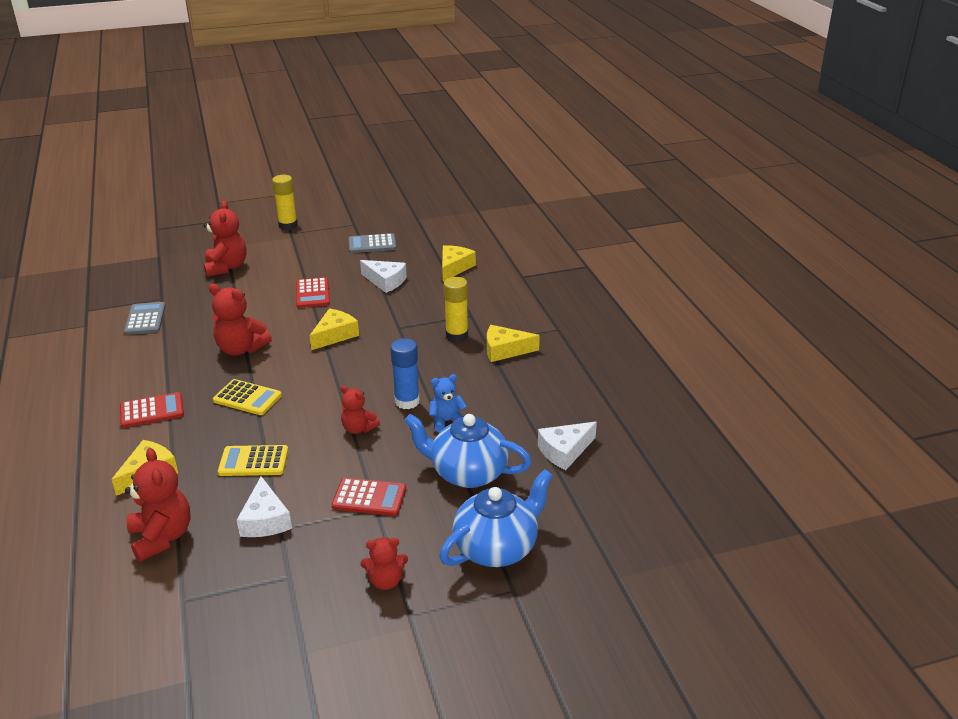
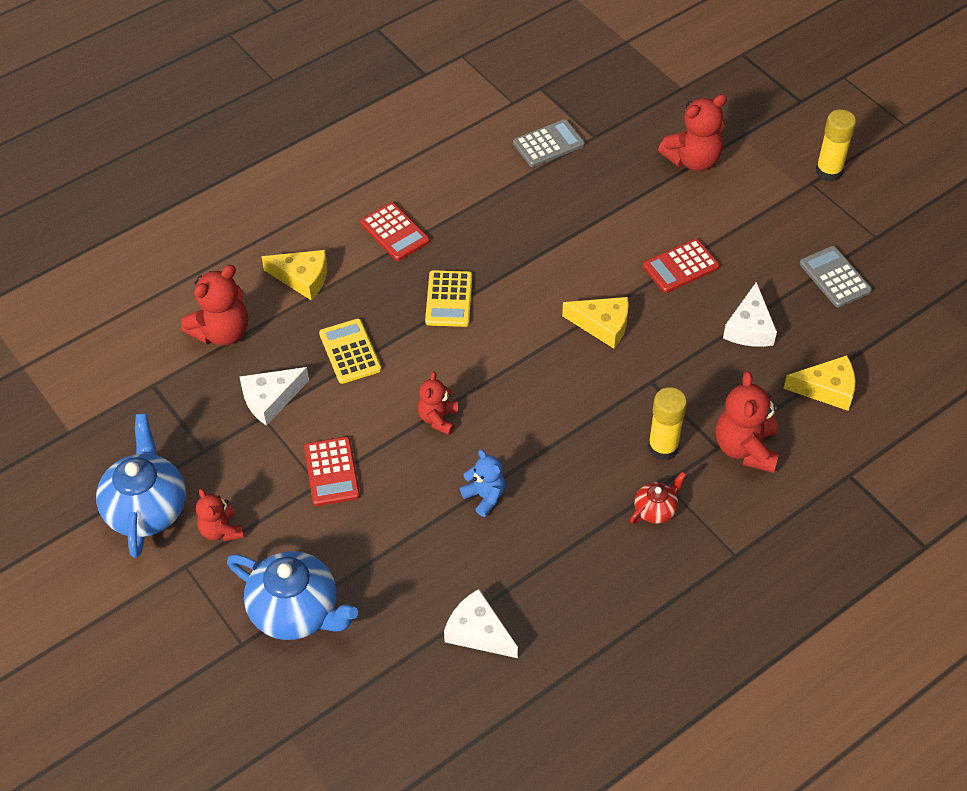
camera: 70 degrees right, 20 degrees up
(241, 349) = (533, 252): red teddy bear -> red teddy bear (745, 448)
(407, 401) = (505, 445): blue glue stick -> none
(468, 473) = (403, 547): blue teapot -> blue teapot (147, 508)
(505, 350) = (655, 510): yellow cheese -> red teapot

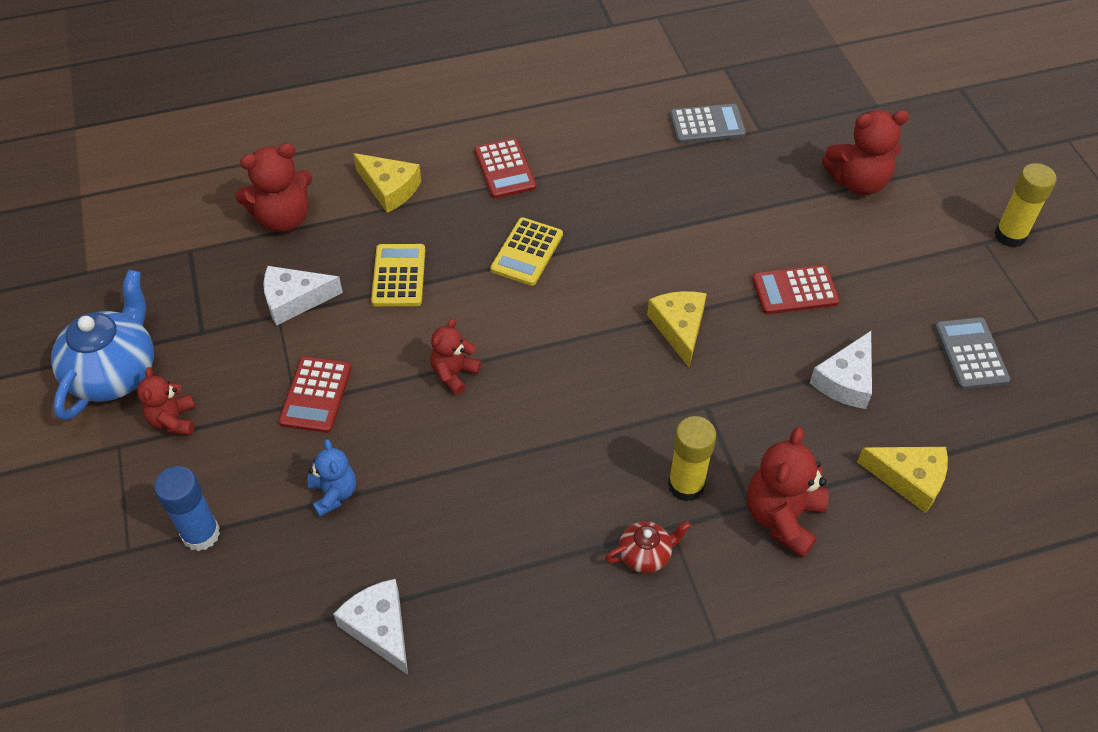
camera: 20 degrees right, 0 degrees up
(296, 611) = (201, 534): blue teapot -> blue glue stick
(484, 496) = (462, 475): blue teddy bear -> blue teddy bear (334, 494)
(602, 325) = (679, 328): yellow cheese -> yellow cheese turned 135 degrees counterclockwise

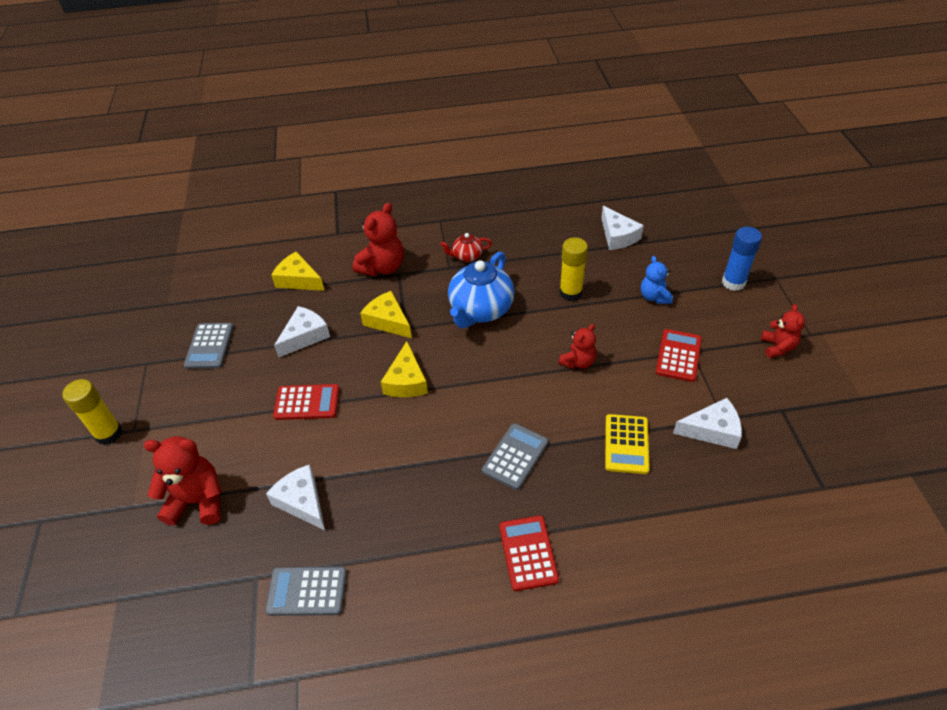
camera: 170 degrees left, 5 degrees down
(114, 373) = (838, 383): blue teapot -> blue teapot (480, 310)
(283, 218) = (744, 514): red teddy bear -> none
(389, 188) = (644, 540): yellow cheese -> yellow cheese (388, 321)
(527, 252) = (515, 456): yellow calculator -> grey calculator
(686, 485) = (433, 286): yellow glue stick -> yellow glue stick (570, 293)
(747, 190) = (302, 501): none -> white cheese

